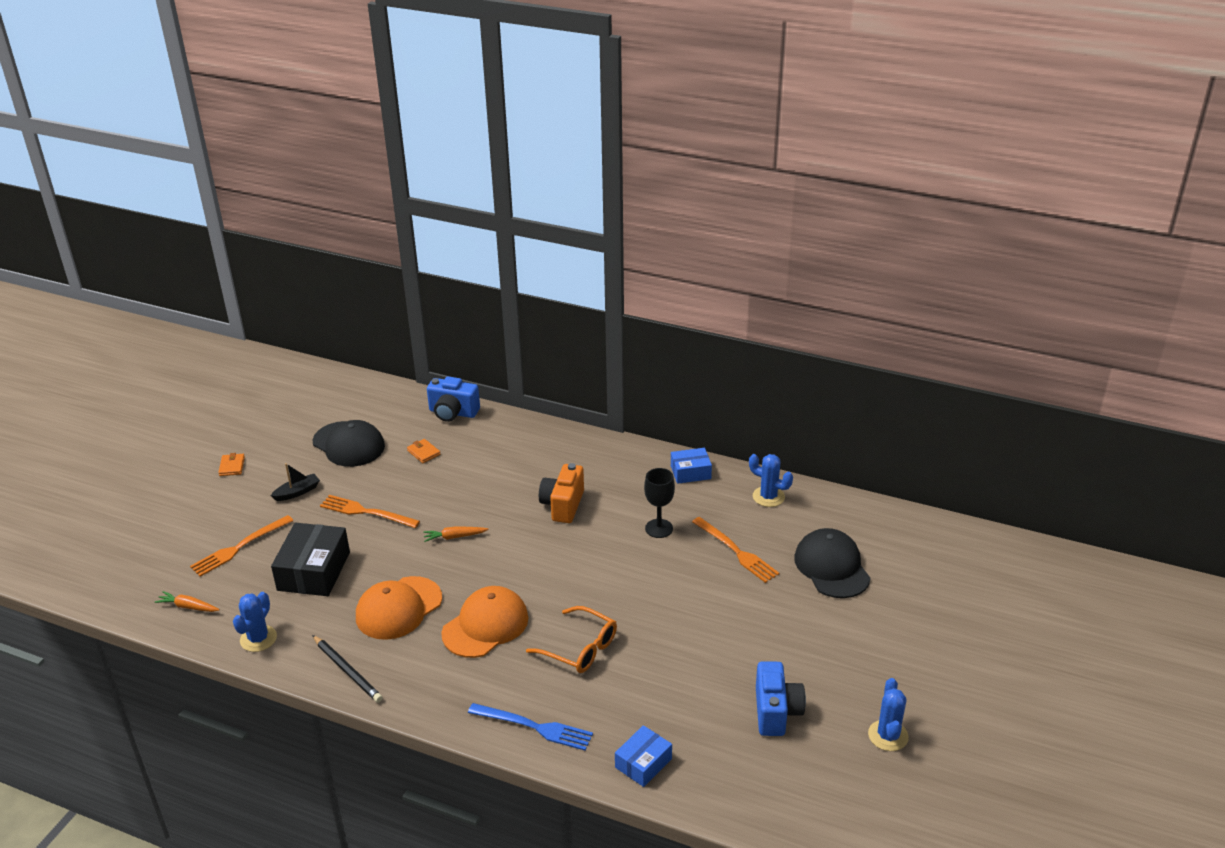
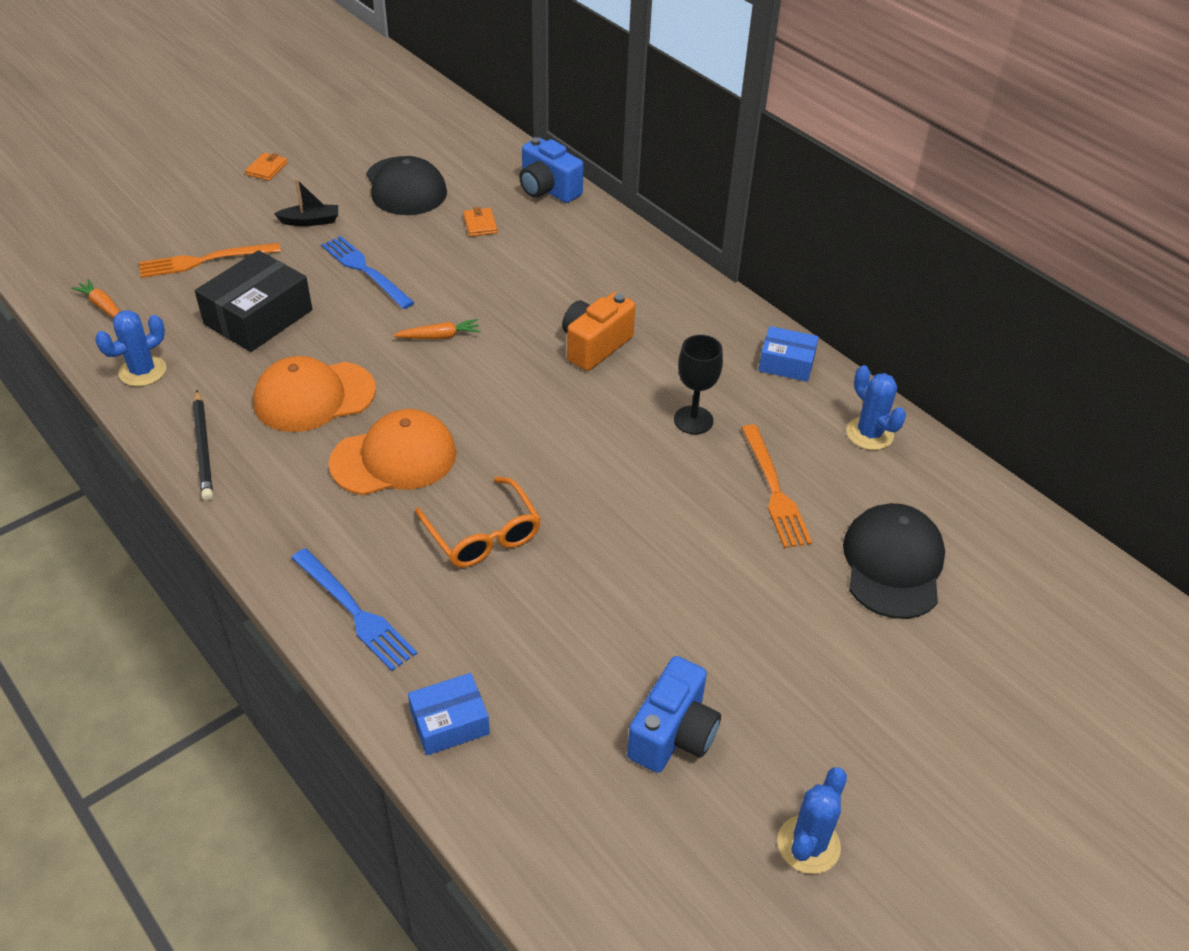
camera: 25 degrees right, 10 degrees up
(366, 512) = (365, 270): orange fork -> blue fork
(454, 537) = (439, 336): orange carrot -> orange carrot turned 150 degrees clockwise

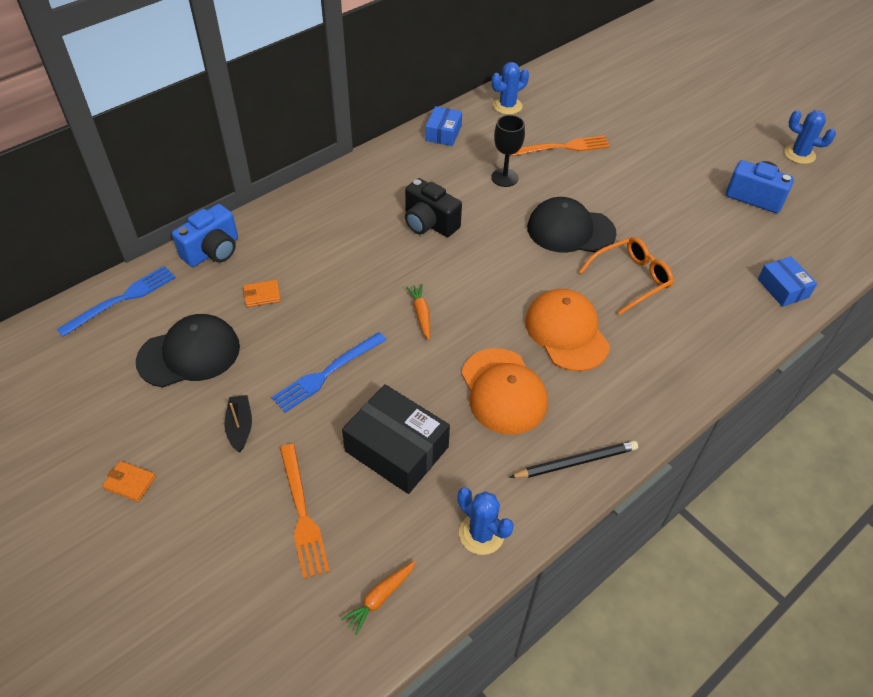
camera: 90 degrees left, 5 degrees up
(354, 612) = (716, 341): blue fork -> blue fork (122, 299)
(595, 346) = (429, 223): orange camera -> black camera
(893, 564) = (611, 109): black cap -> black cap (570, 230)

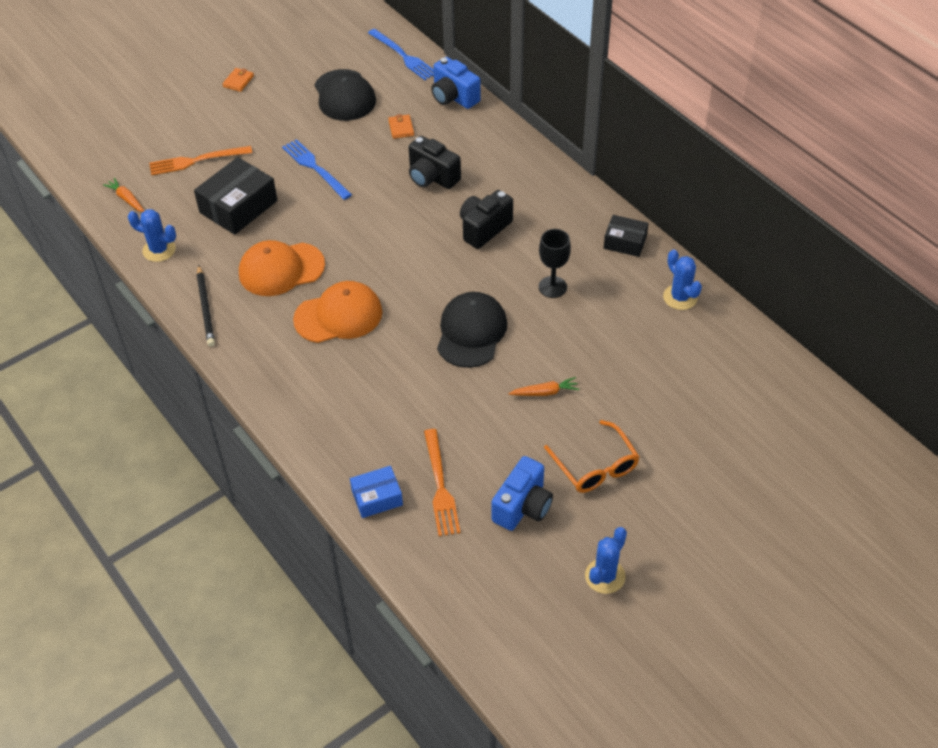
camera: 95 degrees right, 0 degrees up
(240, 427) = (273, 126): black boat -> none
(349, 265) = (432, 177): none -> black camera
(421, 314) = (370, 221): orange carrot -> orange carrot (545, 392)
(443, 133) = (625, 242): blue box -> black box
(481, 534) = (159, 250): blue cactus -> blue cactus turned 60 degrees clockwise
(563, 147) = (606, 340): orange fork -> orange fork (440, 486)
(630, 279) = (400, 371): orange glasses -> orange glasses (595, 466)

